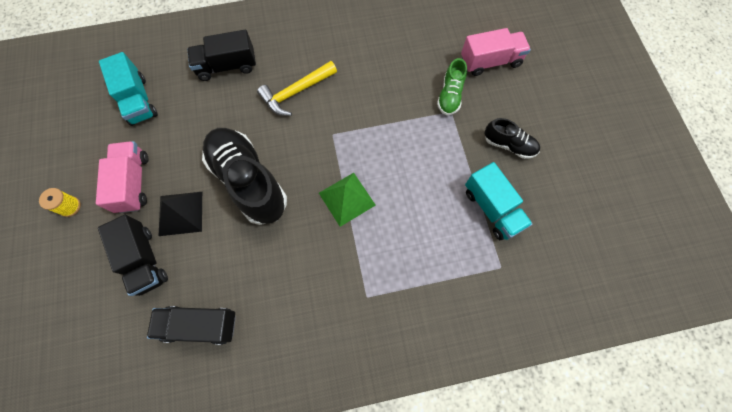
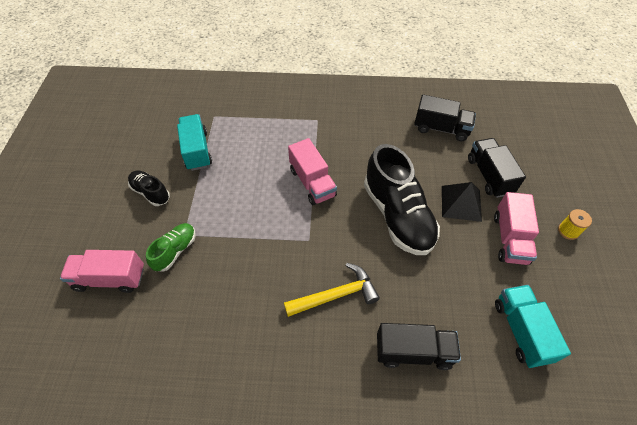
camera: 165 degrees left, 15 degrees down
(346, 199) = (312, 182): green pyramid -> pink truck

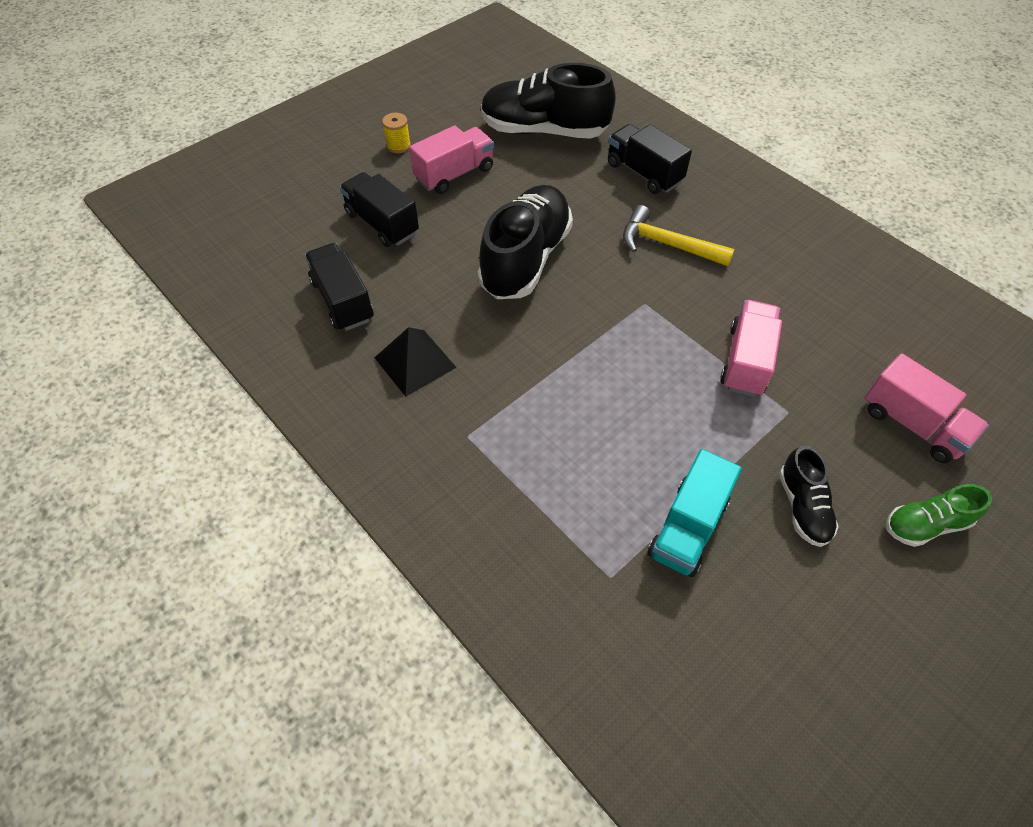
camera: 135 degrees left, 0 degrees up
(175, 251) = (811, 400): green shoe -> green shoe (925, 524)
(312, 182) = (574, 357): pink truck -> pink truck (746, 361)
(461, 203) = (449, 224): black pyramid -> black pyramid (415, 362)
(489, 175) = (382, 224): black truck -> black truck turned 105 degrees clockwise
(521, 331) = (544, 131): turquoise truck -> black shoe

